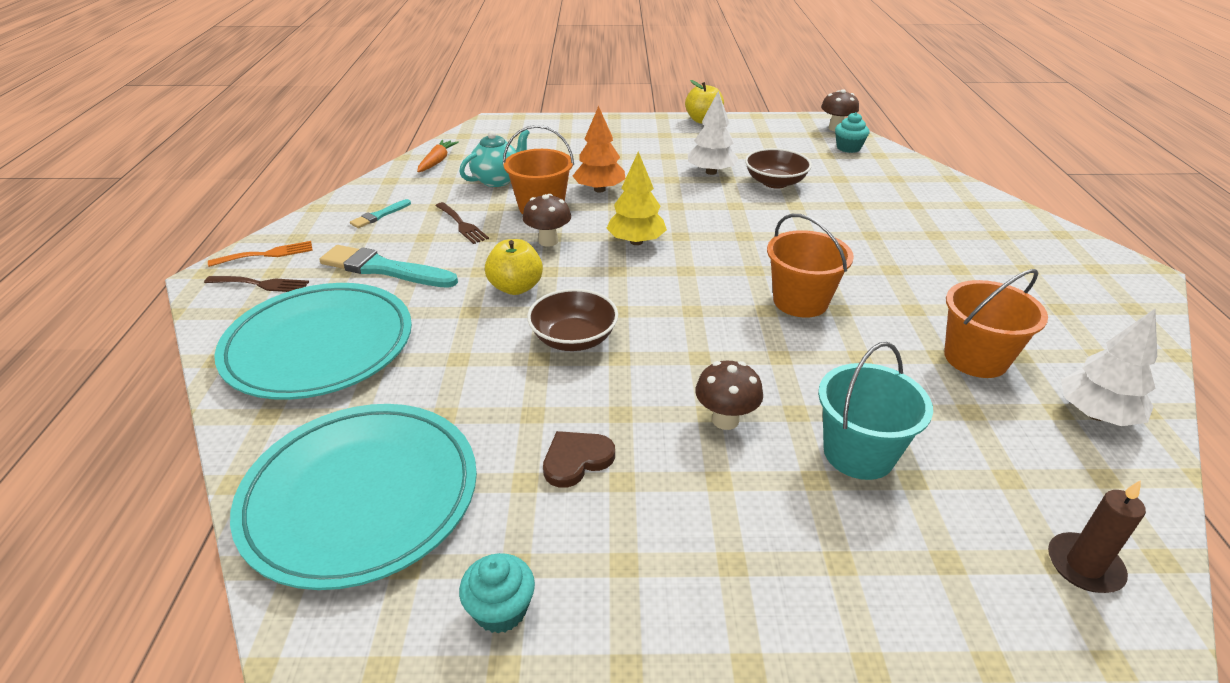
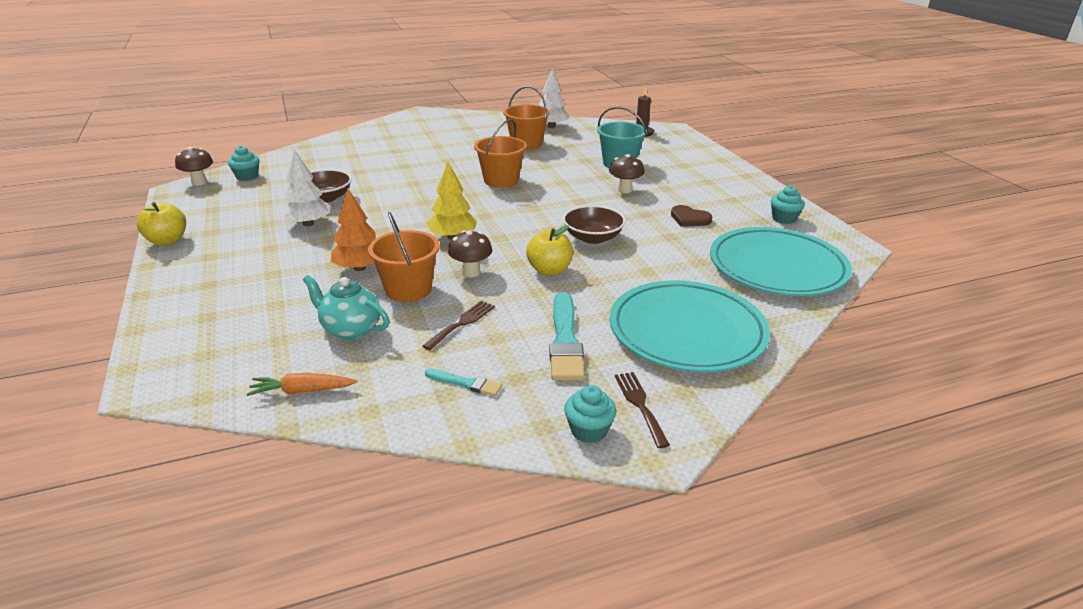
camera: 110 degrees left, 5 degrees down
(267, 254) = (589, 430): orange fork -> turquoise cupcake

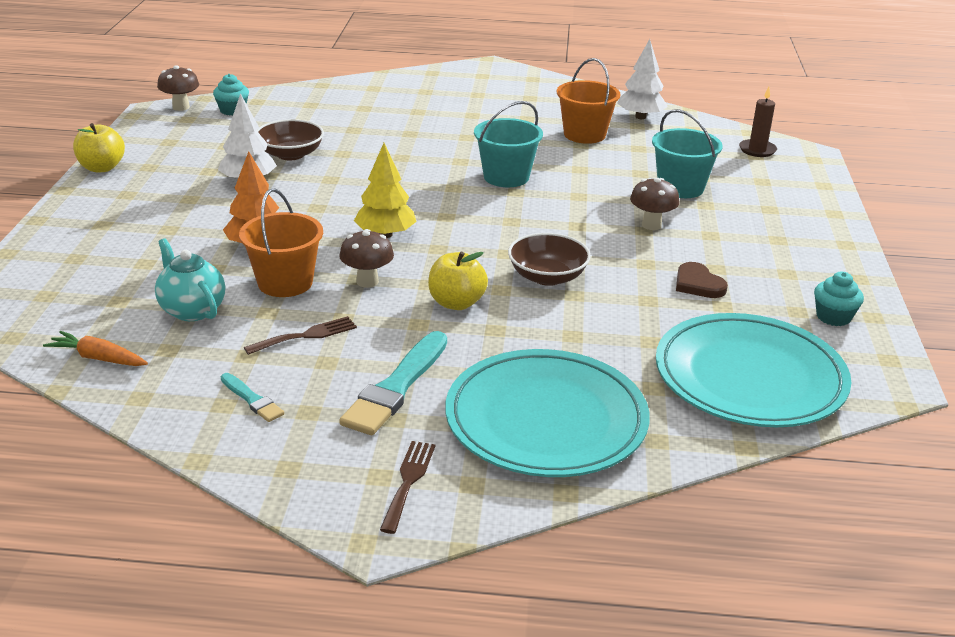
camera: 25 degrees right, 0 degrees up
(501, 180) = (506, 177): orange bucket -> turquoise bucket
(589, 430) = (328, 488): turquoise cupcake -> none

